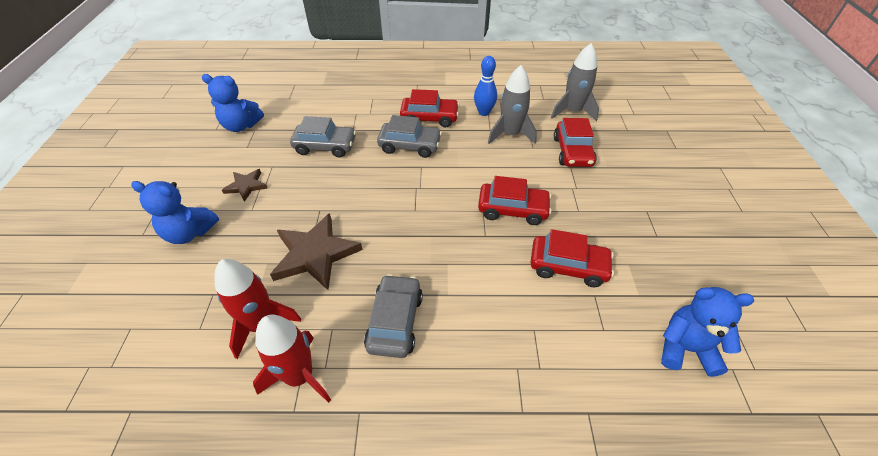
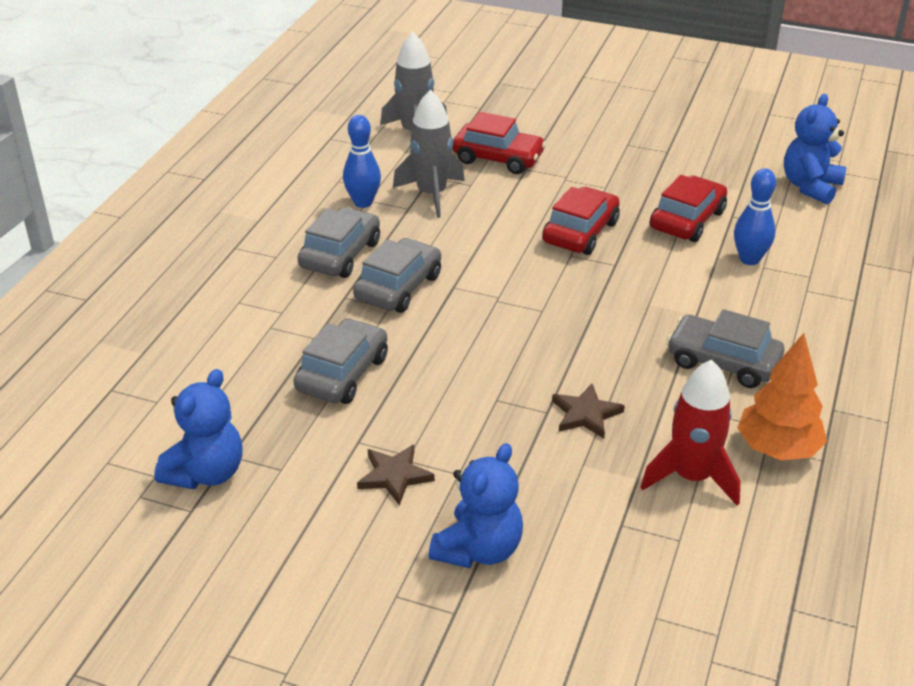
camera: 70 degrees left, 10 degrees down
(300, 376) = (777, 449): red rocket -> orange tree
(315, 254) = (586, 414): brown star -> brown star, size x0.54
(429, 118) = (340, 254): red car -> grey car
(538, 317) = (749, 259): none -> blue bowling pin

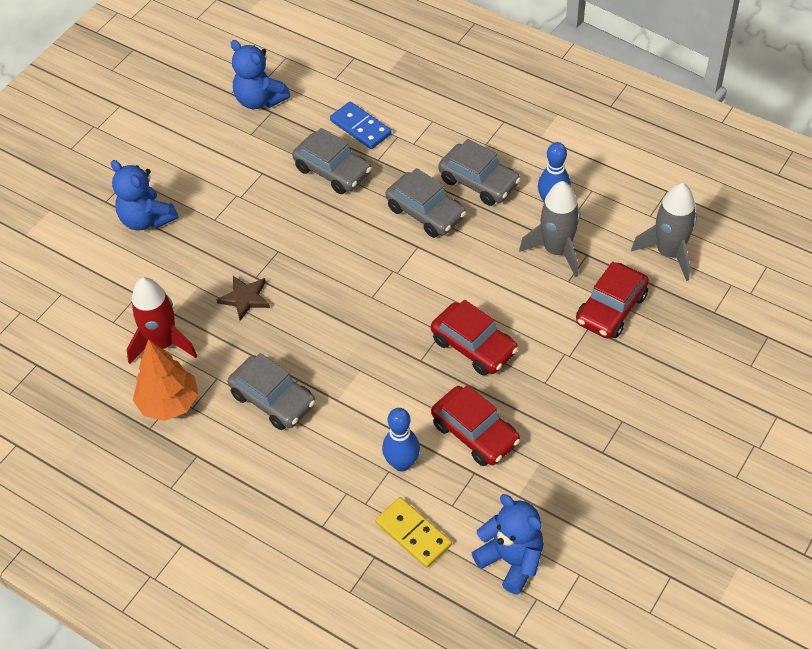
camera: 105 degrees right, 15 degrees up
(257, 361) = (360, 127): none -> blue domino
(394, 476) = (224, 187): brown star -> none
(723, 362) = (273, 399): grey car -> grey car turned 90 degrees clockwise
(823, 242) = (413, 534): none -> yellow domino

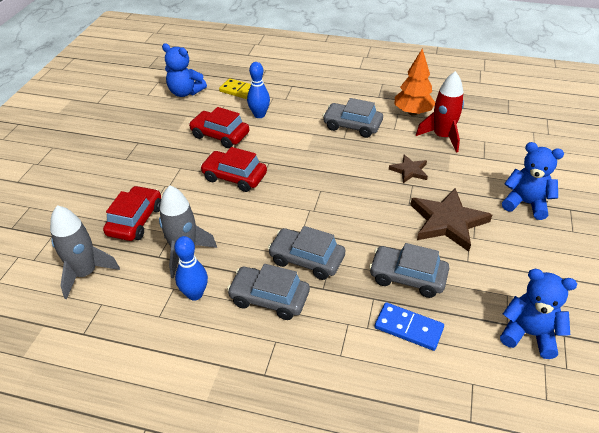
camera: 160 degrees right, 10 degrees down
(250, 219) = (447, 222): none -> brown star

